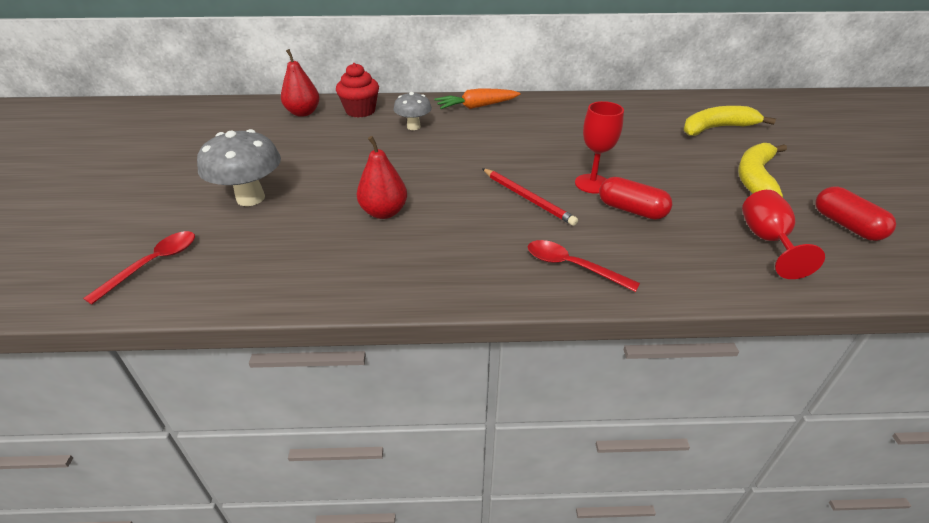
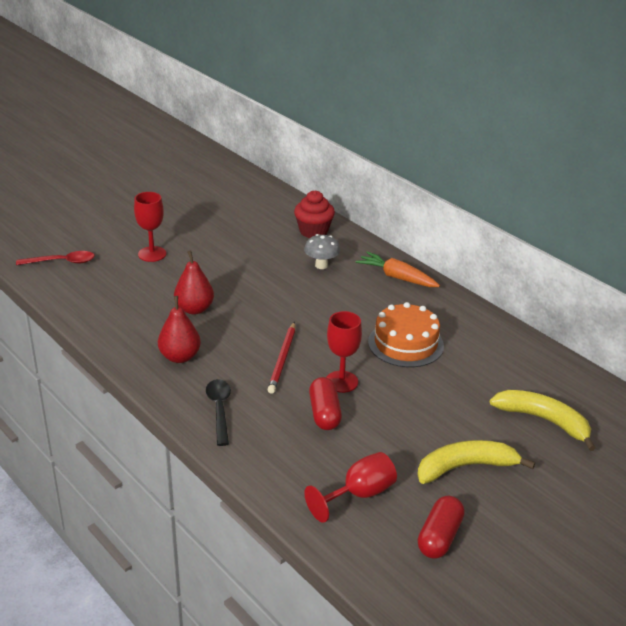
camera: 50 degrees right, 5 degrees down
(250, 198) = (152, 254): grey mushroom -> red goblet
(303, 113) = (277, 211): red pear -> red pear (180, 357)
(569, 137) = (405, 343): none -> orange cake
(572, 266) = (219, 410): red spoon -> black spoon

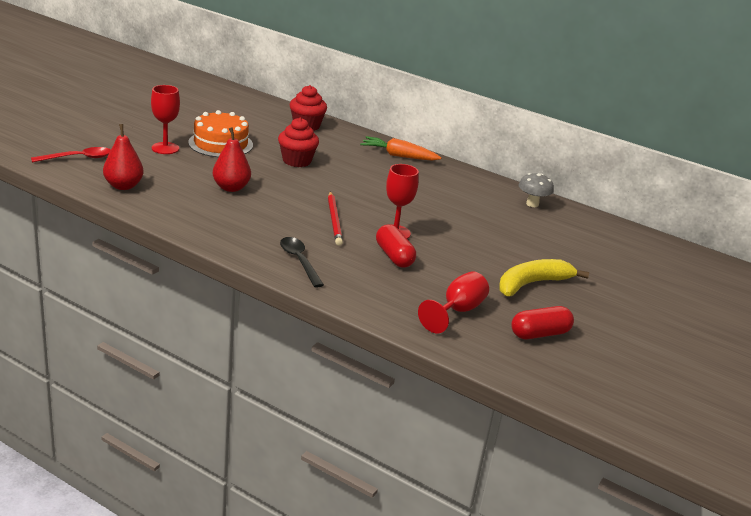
camera: 20 degrees left, 5 degrees down
(180, 357) = (239, 224): red pear -> red pear (123, 186)
(280, 278) = (297, 161): none -> red cupcake
(321, 265) = (328, 150): grey mushroom -> grey mushroom (532, 204)
(405, 343) = (433, 202): orange cake -> orange cake (220, 144)
(439, 537) = (539, 334): red capsule -> red capsule turned 60 degrees clockwise
(543, 420) = (574, 247): yellow banana -> none

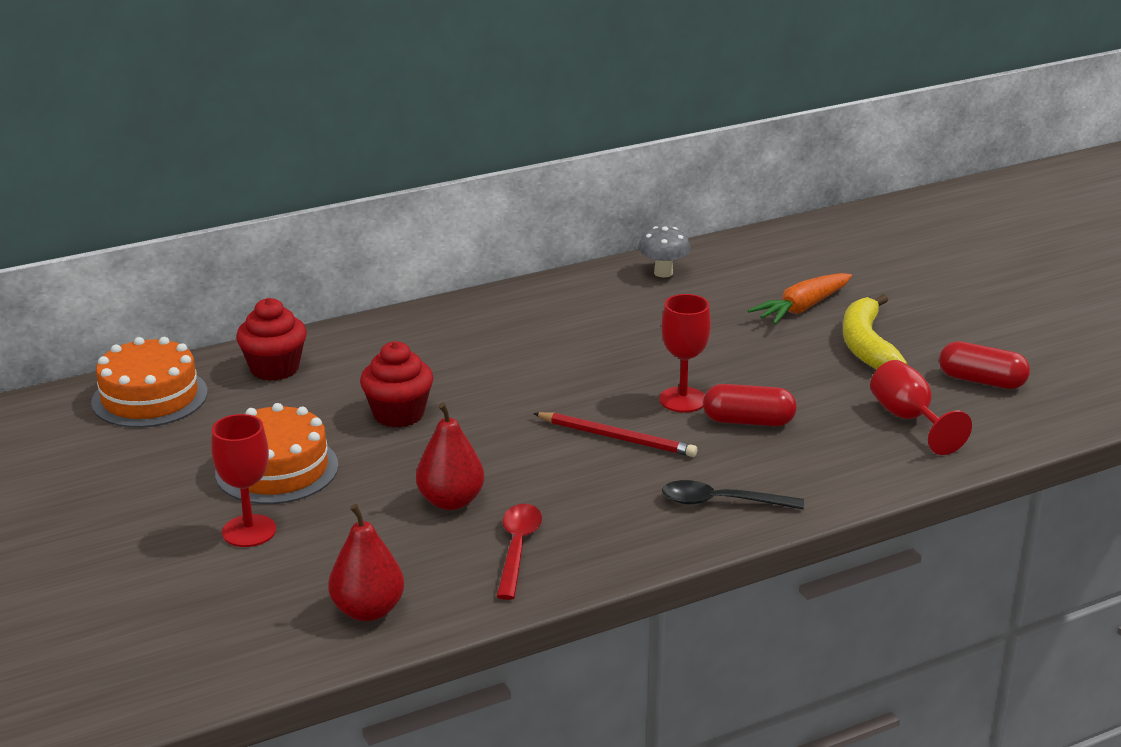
camera: 55 degrees left, 0 degrees up
(78, 158) = (214, 639): red spoon -> red spoon (517, 549)
(253, 106) = (150, 397): none -> orange cake
(398, 156) = (447, 322): orange carrot -> orange carrot (802, 308)
(539, 334) = (981, 381): red capsule -> red capsule turned 75 degrees counterclockwise

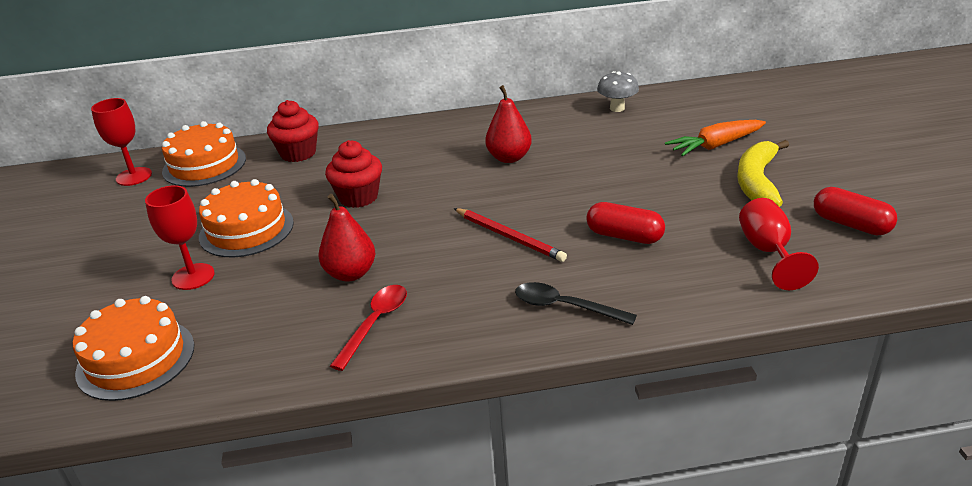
camera: 20 degrees right, 5 degrees up
(250, 626) = (136, 359): none -> orange cake
(368, 610) = (228, 360): red pear -> red pear (509, 158)
(682, 400) = (579, 211): red goblet -> red goblet (134, 176)

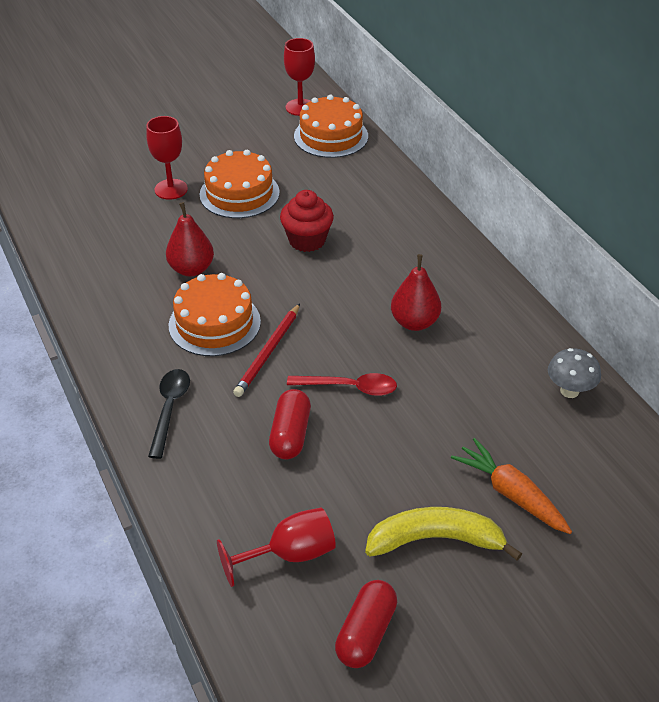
camera: 70 degrees right, 10 degrees up
(136, 359) = (75, 199): orange cake -> orange cake (214, 323)
(298, 153) = (370, 181): red cupcake -> none
(375, 323) = (129, 301): red spoon -> red spoon (349, 387)

